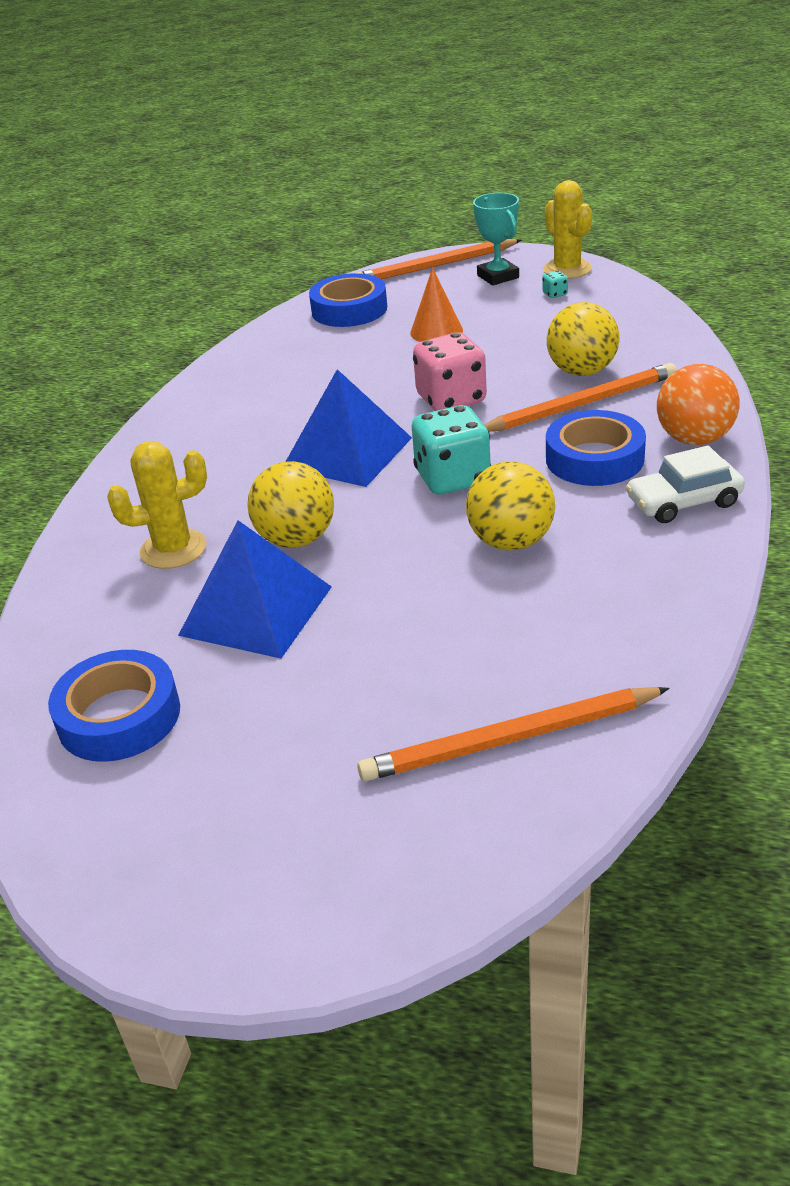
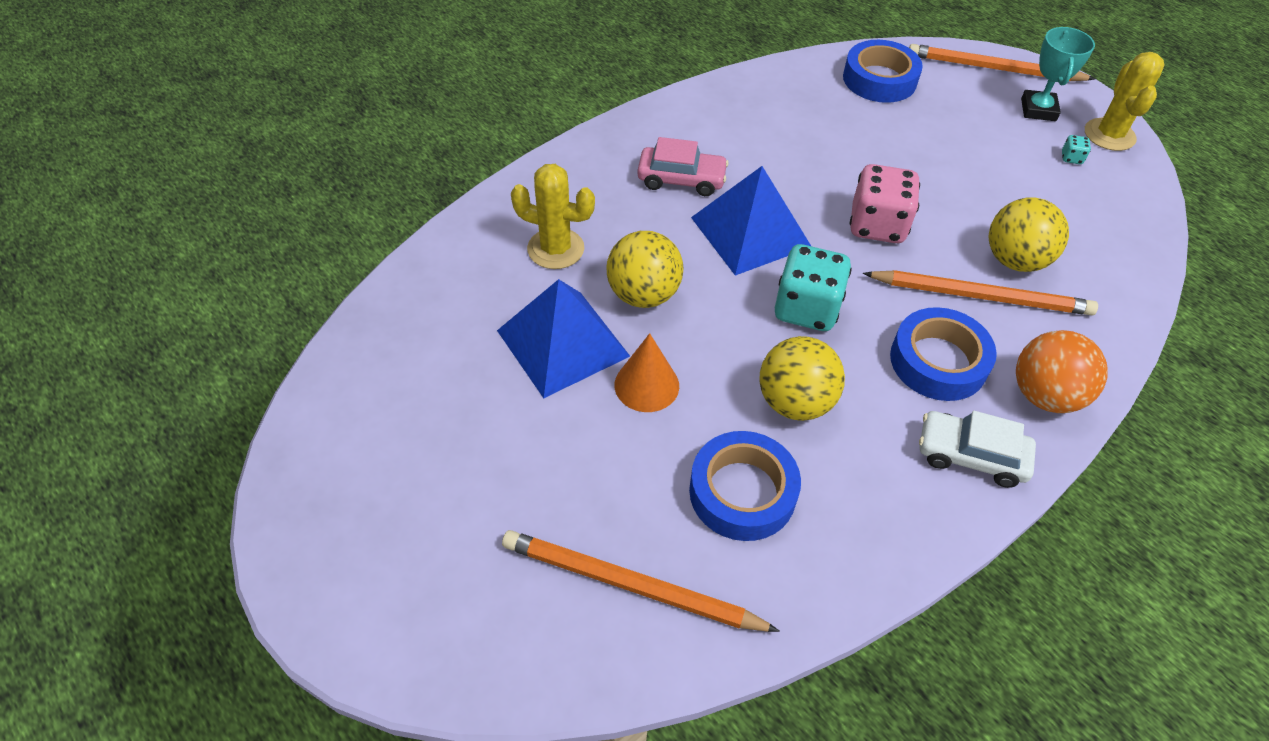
camera: 30 degrees right, 15 degrees up
(119, 716) = (408, 375): blue tape -> blue tape (742, 492)
(244, 447) = (681, 179): none -> pink car
(436, 331) = (930, 143): orange cone -> orange cone (646, 385)

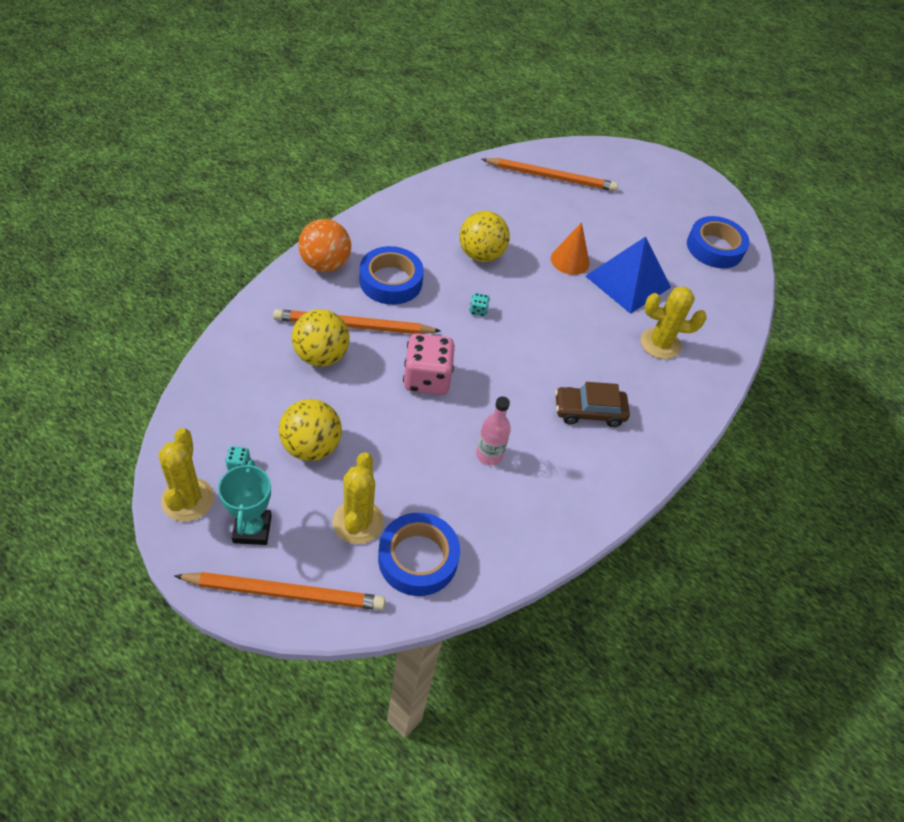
camera: 165 degrees right, 0 degrees up
(643, 294) = (589, 314): yellow ball -> yellow ball (311, 447)
(681, 179) = (589, 411): pink car -> brown car
(742, 492) = (505, 212): blue tape -> blue tape (714, 248)
(751, 232) = (525, 367): blue pyramid -> none
(806, 148) = (489, 455): none -> pink bottle
(806, 309) = (478, 310): turquoise dice -> turquoise dice, size x0.40
(939, 107) = (358, 522): none -> yellow cactus
(971, 456) = (378, 232): white car -> none

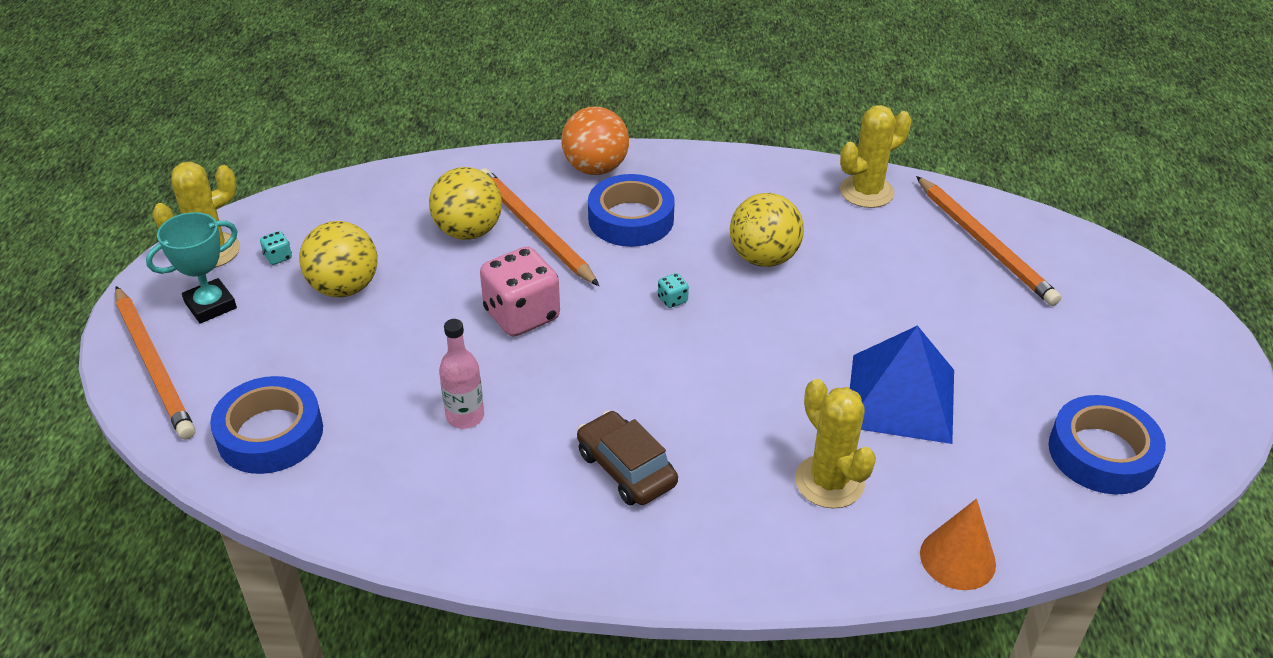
camera: 60 degrees right, 10 degrees down
(358, 522) = (280, 367): yellow cactus -> yellow cactus (866, 192)
(570, 260) = (861, 329): orange cone -> orange cone (957, 558)

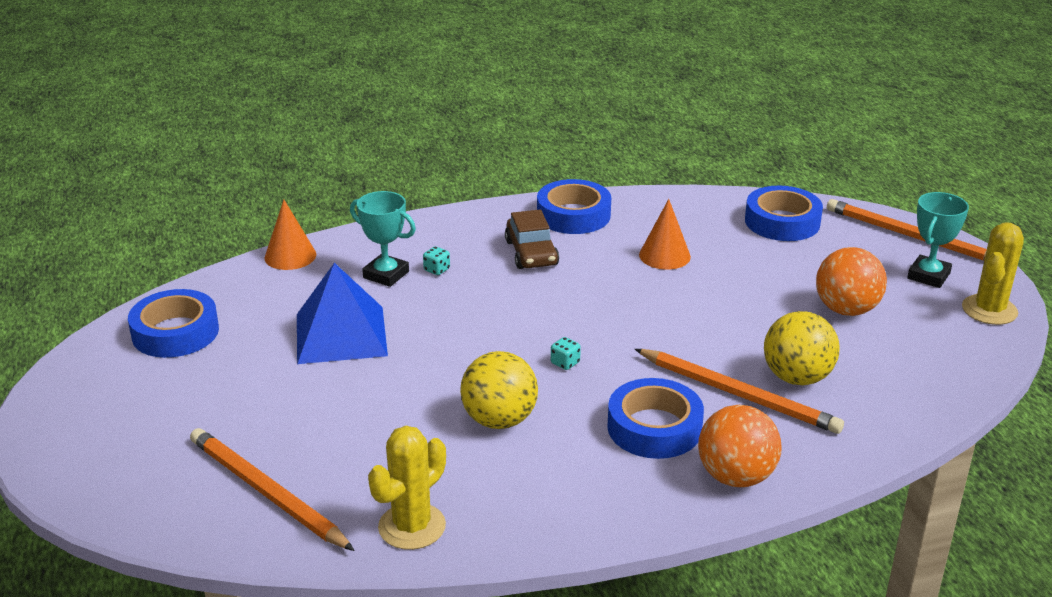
camera: 160 degrees right, 10 degrees down
(278, 257) = (929, 318): turquoise dice -> turquoise dice (437, 270)
(344, 287) = (846, 310): yellow ball -> orange ball
(465, 416) = (664, 255): pink bottle -> orange cone
(522, 315) = (683, 323): pink dice -> none
(527, 530) = (573, 215): none -> blue tape
(626, 469) = (531, 253): brown car -> brown car turned 45 degrees clockwise
(829, 482) = (386, 275): yellow cactus -> turquoise trophy

